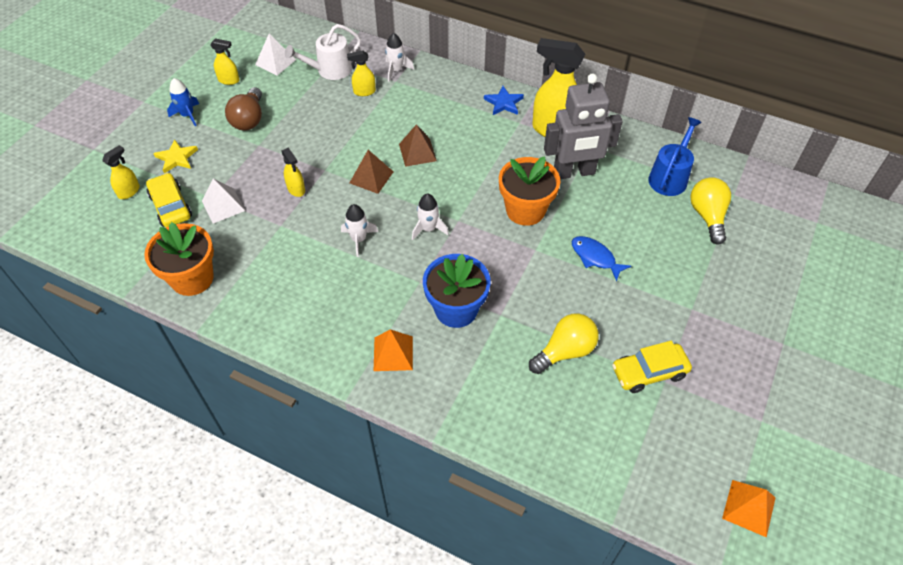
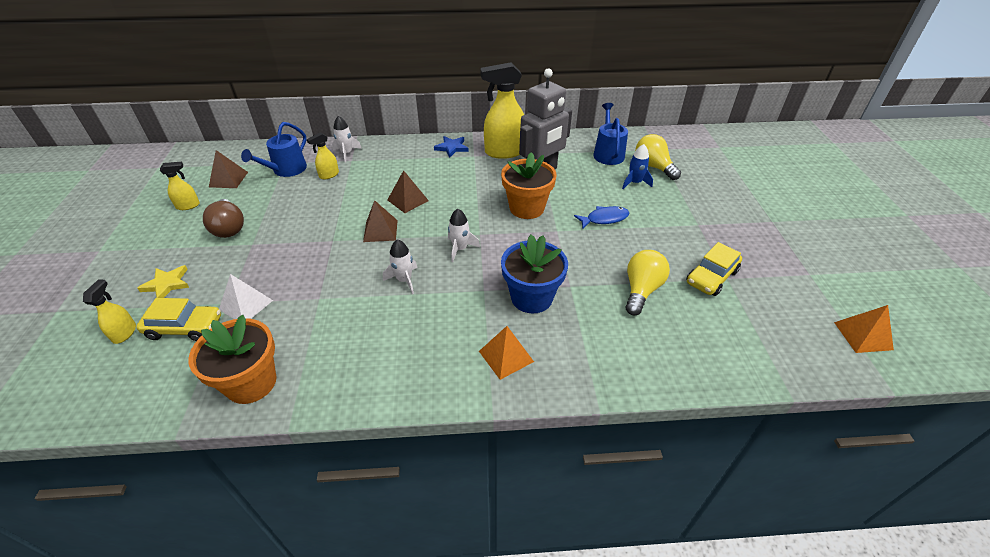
camera: 30 degrees left, 10 degrees down
(171, 206) = (185, 327): yellow car -> yellow car turned 150 degrees clockwise
(187, 115) = (158, 246): blue rocket -> blue rocket (635, 183)
(275, 62) = (228, 179): white pyramid -> brown pyramid
(296, 189) = (315, 264): yellow spray bottle -> none
(330, 70) = (286, 170): white watering can -> blue watering can
(595, 257) = (604, 219): blue fish -> blue fish turned 150 degrees clockwise

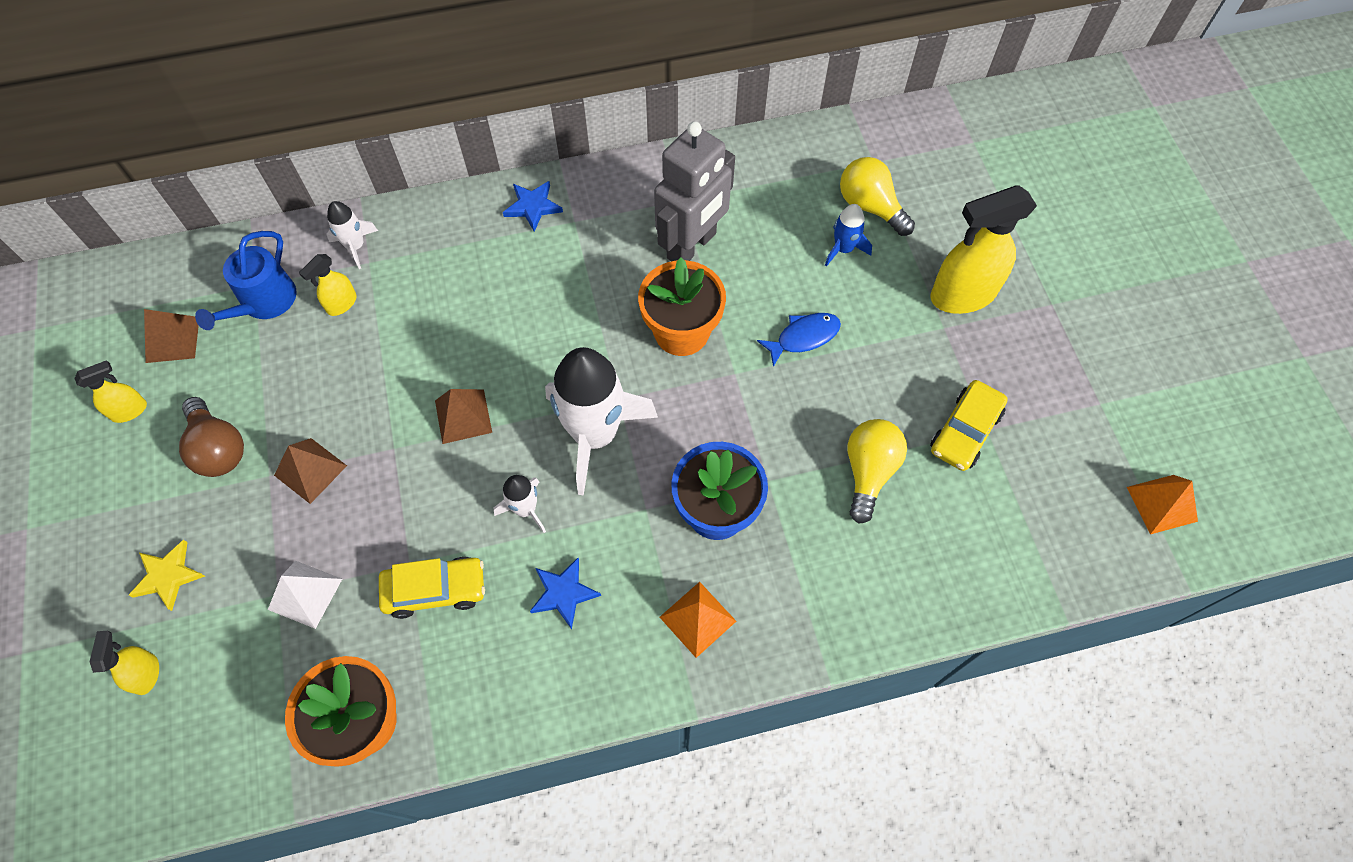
camera: 10 degrees left, 20 degrees up
(185, 327) = (231, 649): yellow car -> yellow car (435, 590)
(408, 200) = (489, 343): brown pyramid -> brown pyramid (310, 470)
(415, 328) = (563, 593): none -> blue star
(460, 249) = (595, 434): white rocket -> white rocket, size x2.14
(504, 152) = (623, 205): yellow spray bottle -> yellow spray bottle (962, 295)
(608, 153) = (795, 184): blue watering can -> none

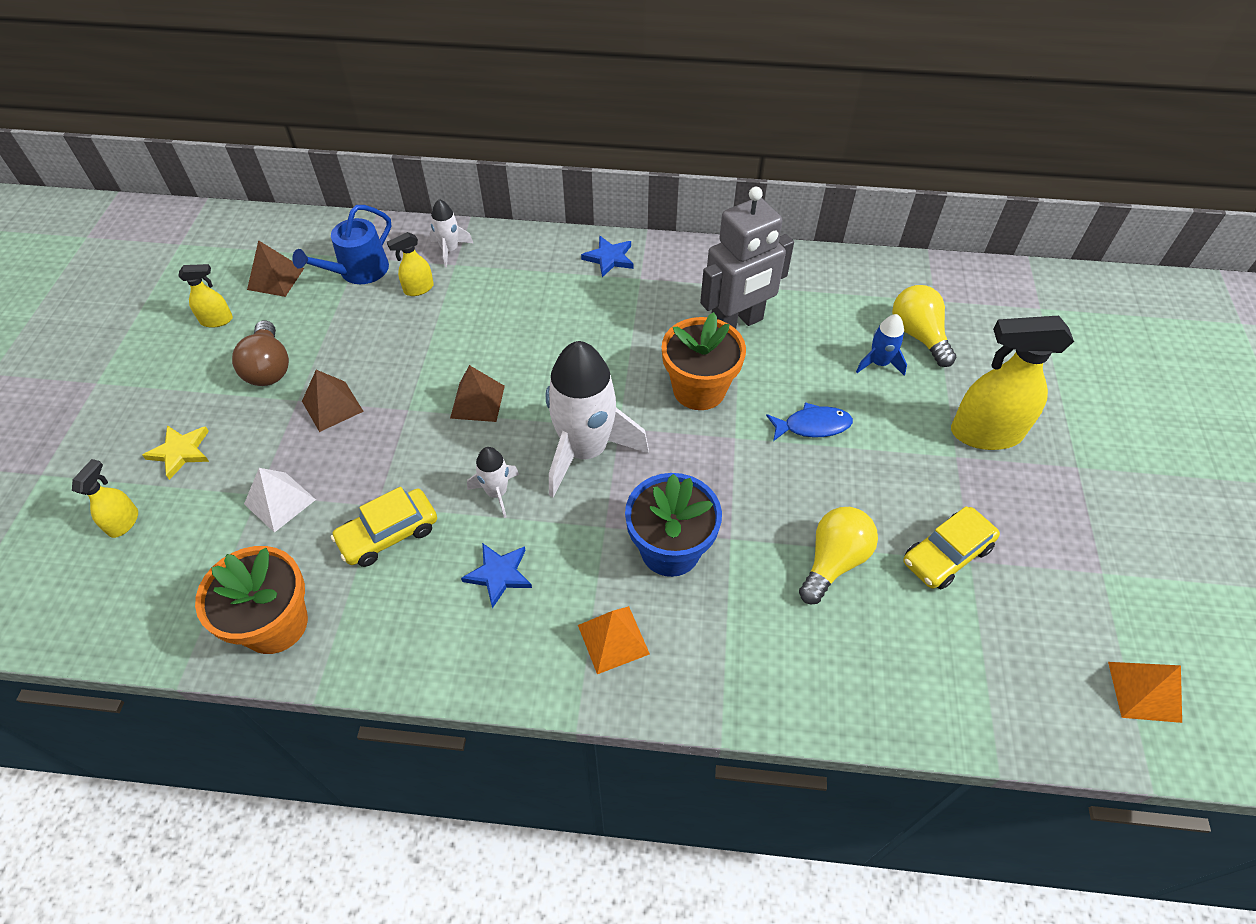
camera: 20 degrees right, 10 degrees down
(435, 590) = (388, 534): yellow car -> yellow car turned 135 degrees clockwise

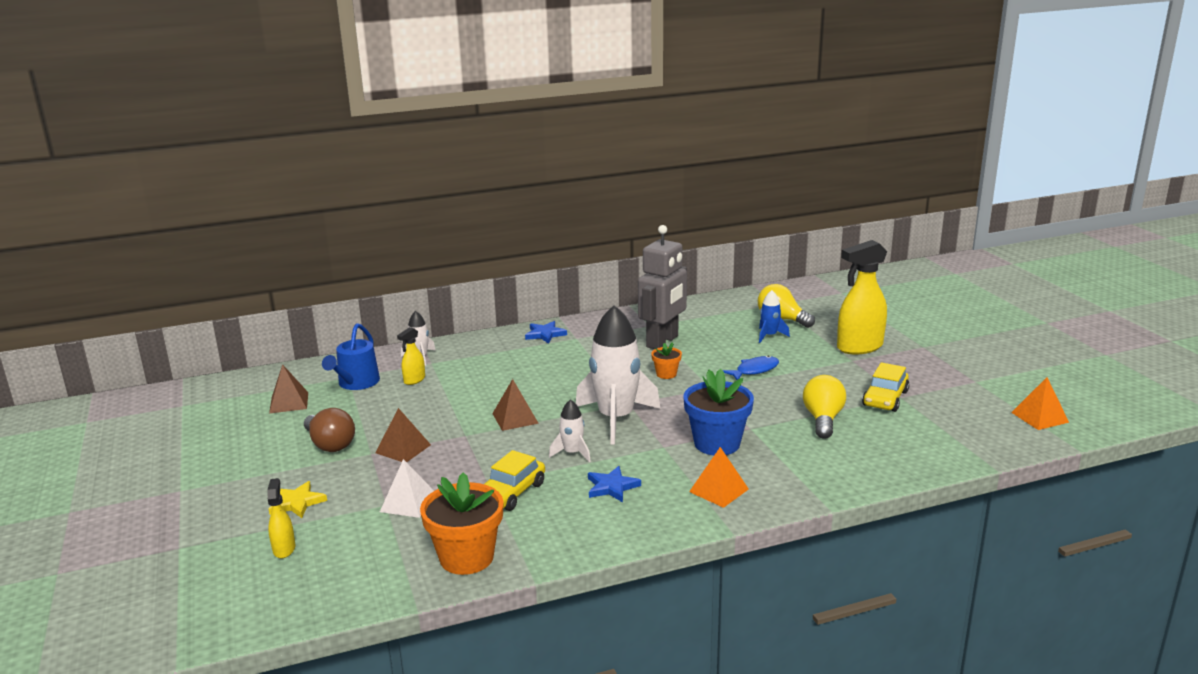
camera: 25 degrees left, 30 degrees down
(217, 320) = (259, 433): yellow spray bottle -> none
(699, 389) = (666, 374): orange flower pot -> orange flower pot, size x0.50

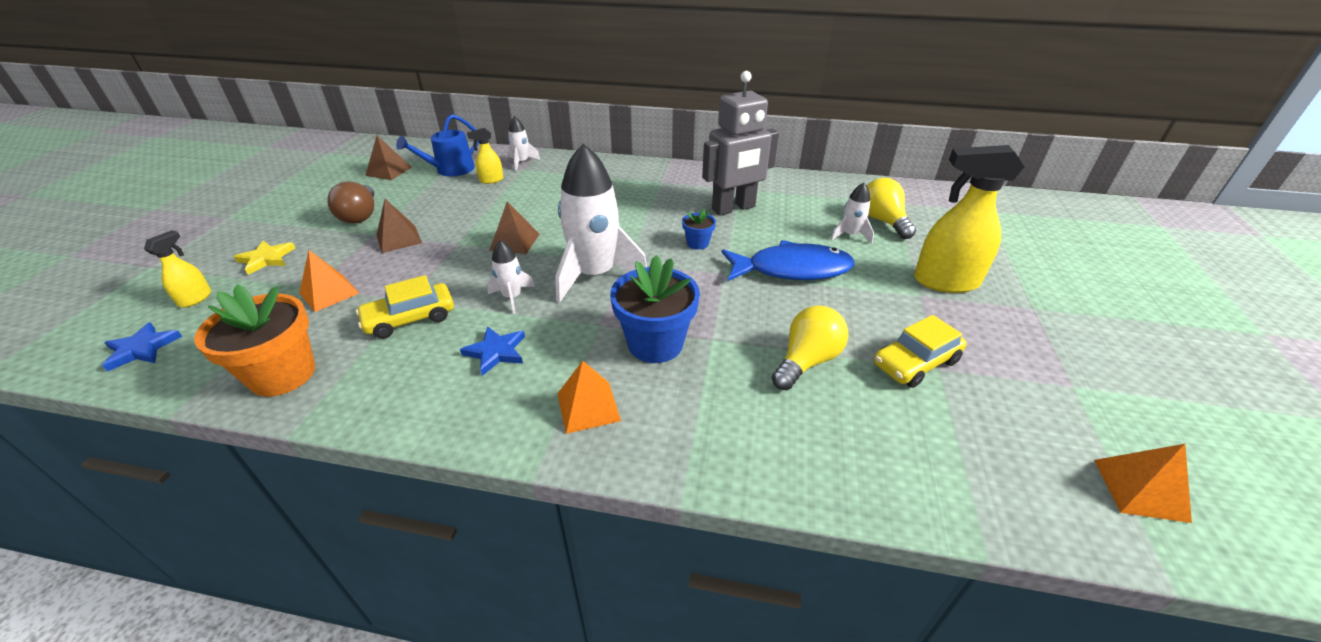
camera: 30 degrees right, 15 degrees up
(408, 502) = (329, 293): white pyramid -> orange pyramid
(545, 334) = (640, 171): blue star -> blue star (142, 349)
(666, 374) = (697, 243): orange flower pot -> blue flower pot
(754, 370) = (792, 269): blue fish -> blue fish, size x1.78
(769, 336) = (850, 235): blue rocket -> white rocket

